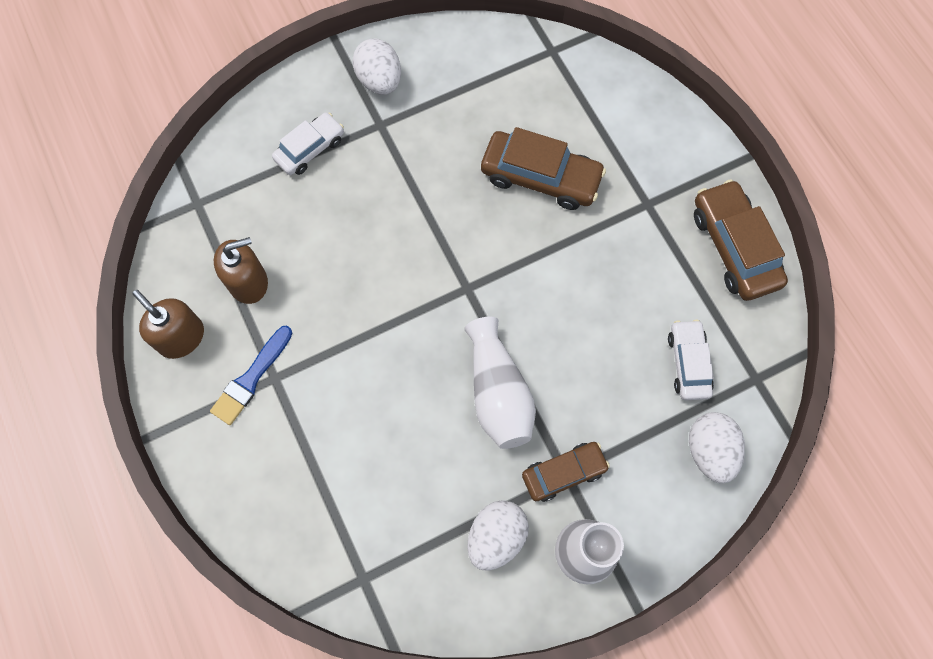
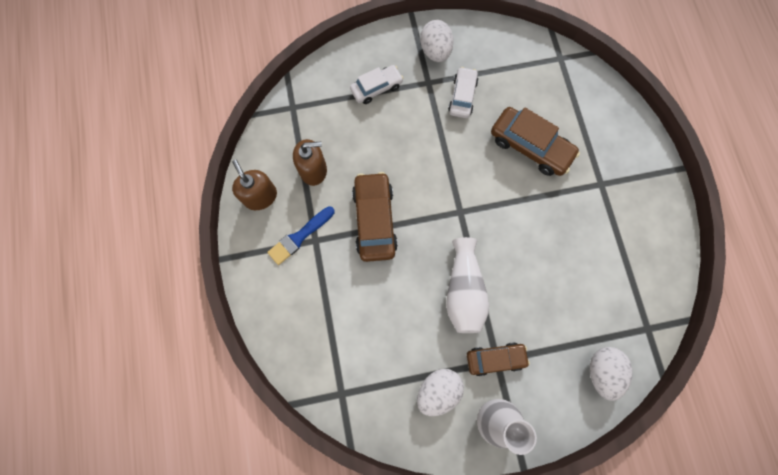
camera: 15 degrees right, 5 degrees up
(688, 363) = (602, 305): white car -> white car (462, 96)
(734, 247) = (656, 230): brown car -> brown car (374, 220)

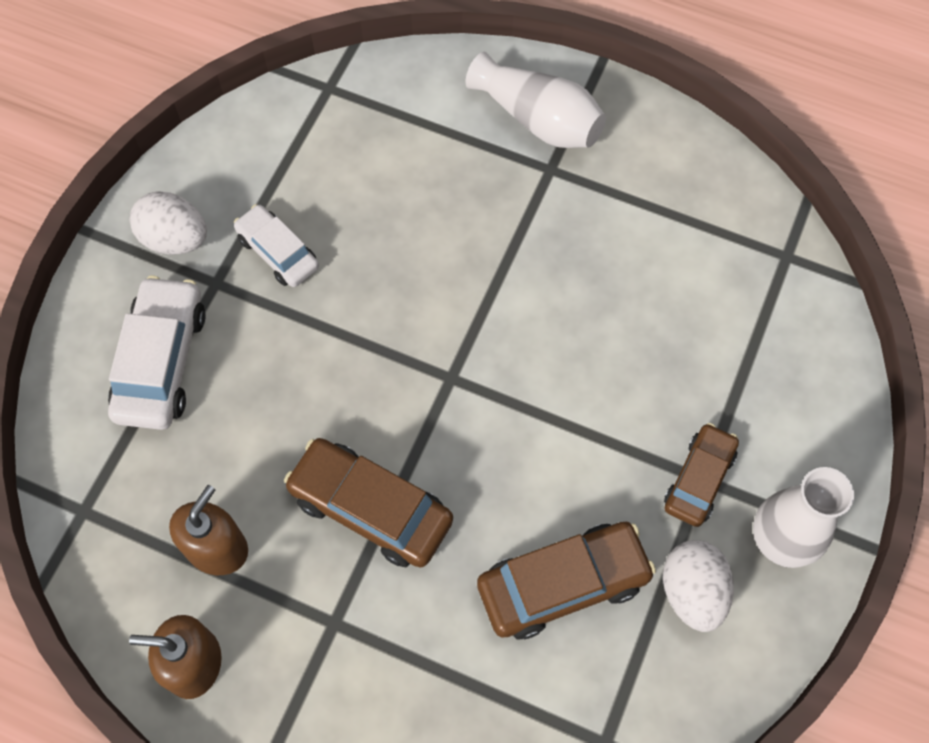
camera: 55 degrees left, 10 degrees down
(300, 237) = (310, 643): blue brush -> none
(376, 88) = (161, 361): white car -> white car, size x1.58
(463, 291) = (571, 454): white vase -> white vase (538, 119)
(530, 146) = (427, 217): brown car -> brown car (563, 584)
(601, 371) = (806, 353): white egg -> none

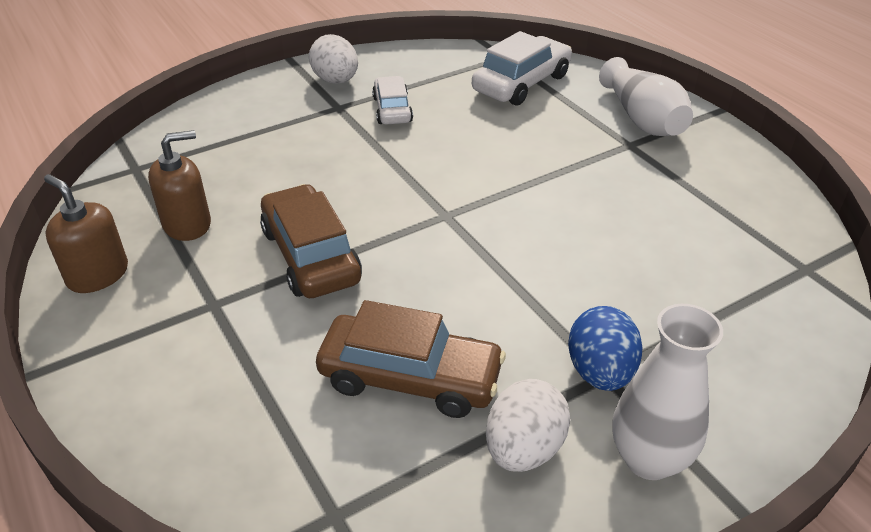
camera: 35 degrees right, 25 degrees down
(161, 361) = (264, 126): white car -> white car (521, 83)
(699, 479) = (600, 372): brown car -> blue egg

